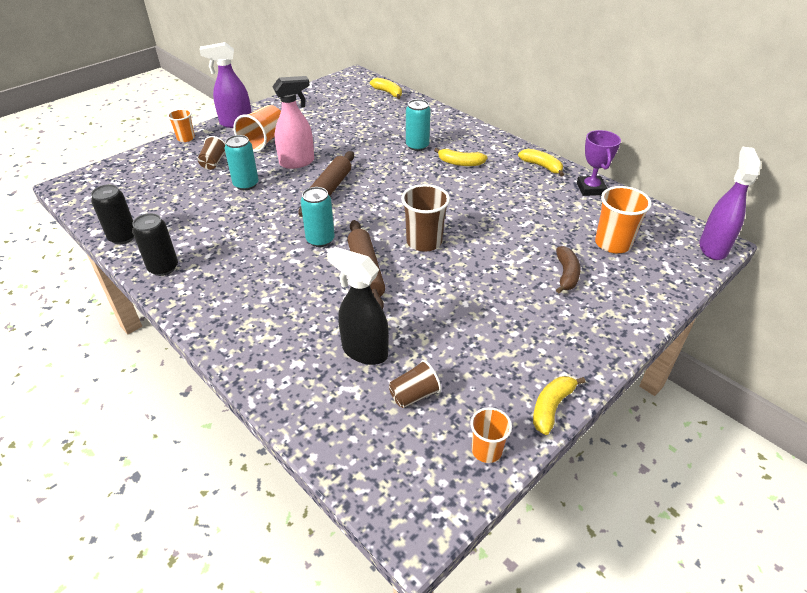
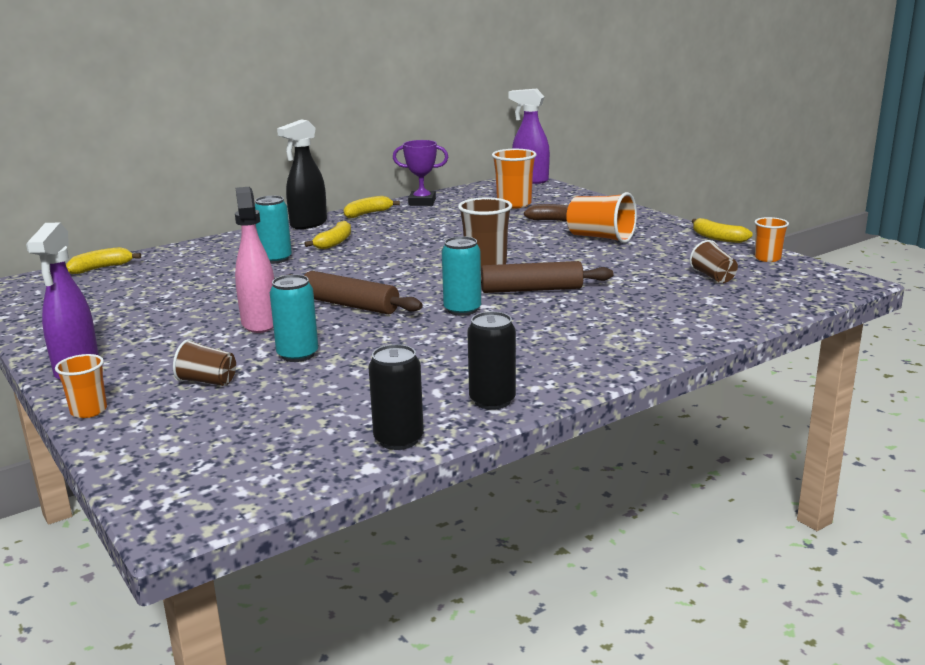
camera: 80 degrees left, 20 degrees down
(263, 141) = (169, 346): orange cup -> orange cup (600, 237)
(364, 351) = (658, 293): black spray bottle -> black spray bottle (308, 224)

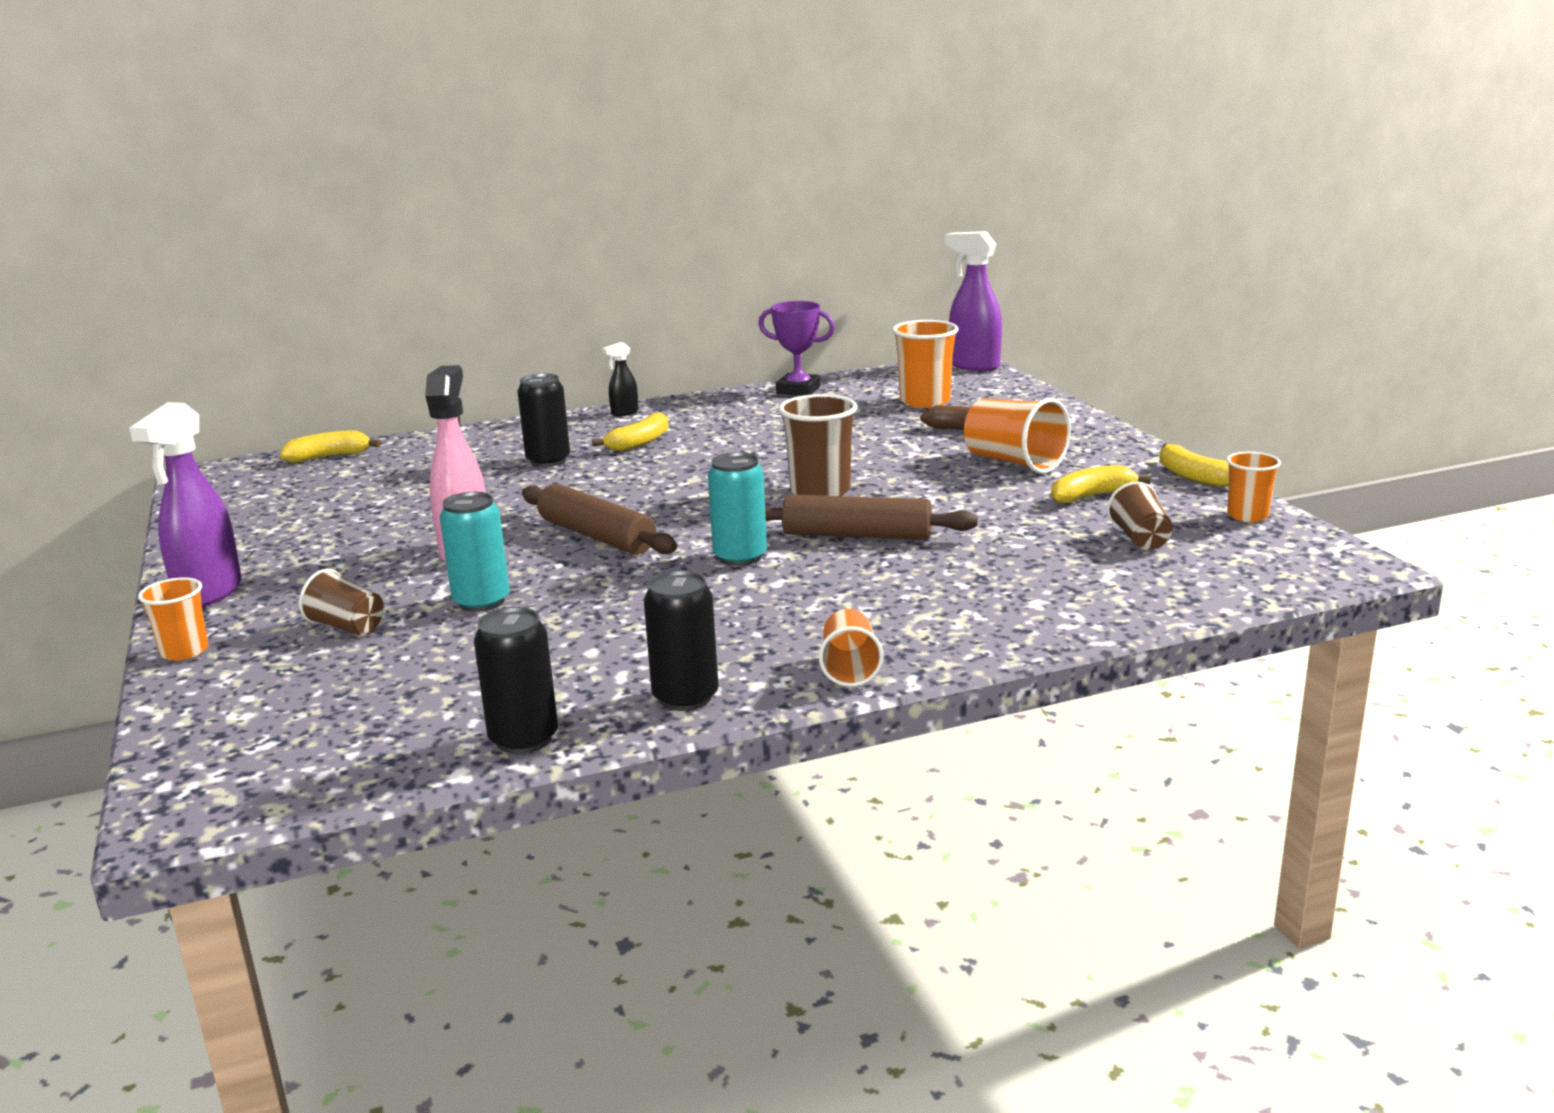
camera: 15 degrees right, 0 degrees up
(275, 259) = (548, 461): turquoise can -> black can
(308, 224) = (624, 413): black spray bottle -> black spray bottle, size x0.50
(368, 214) = (713, 403): yellow banana -> yellow banana (1092, 496)
(589, 371) = (849, 669): none -> orange cup

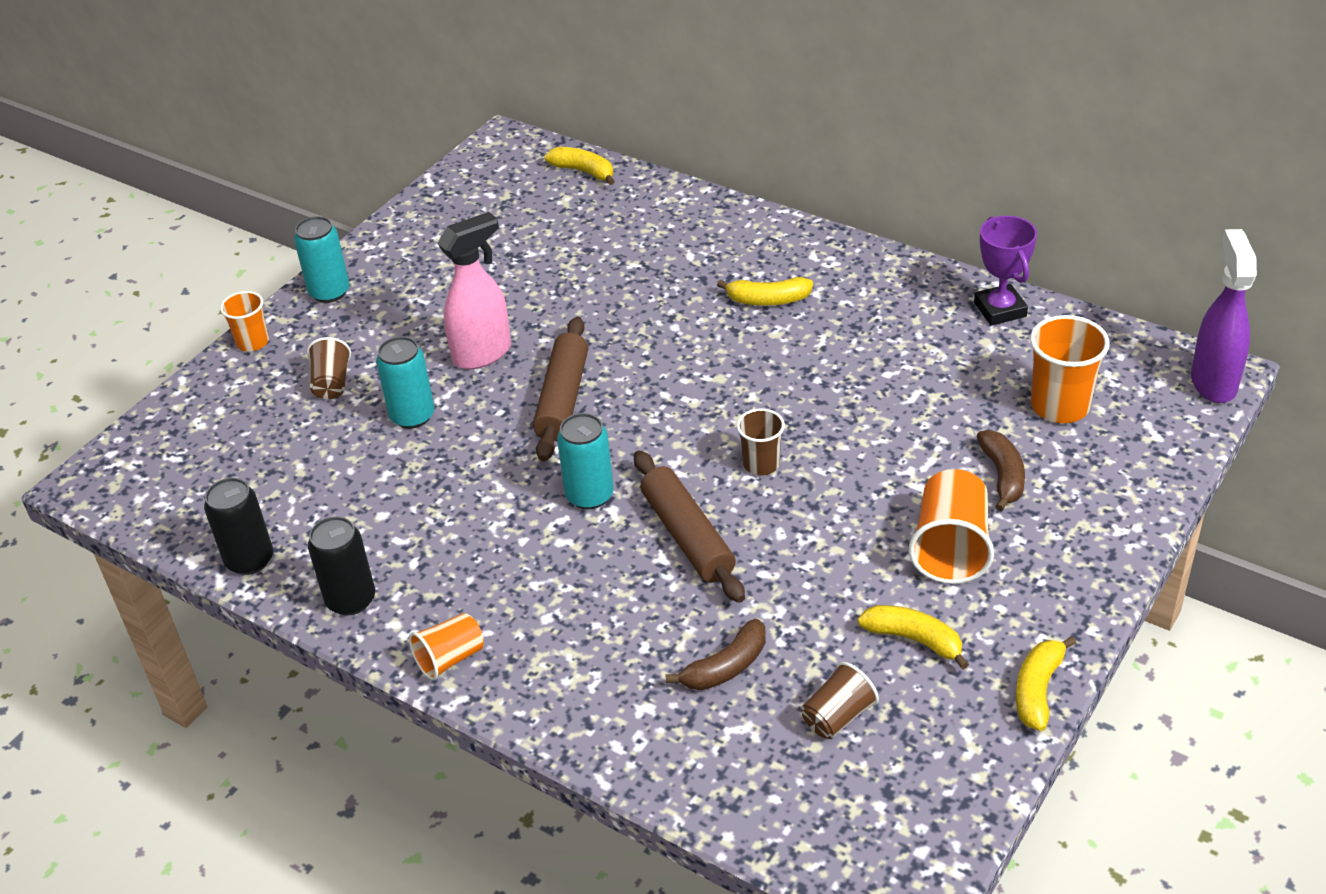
camera: 55 degrees right, 20 degrees up
(208, 594) = (329, 292): purple spray bottle -> turquoise can
(548, 461) = (681, 279): black can -> none
(624, 413) = (827, 248): black spray bottle -> none
(820, 491) = (761, 464): brown cup -> brown cup, size x0.61
(1031, 561) = (725, 667): none -> brown banana
(1247, 516) = (966, 771): orange cup -> none

